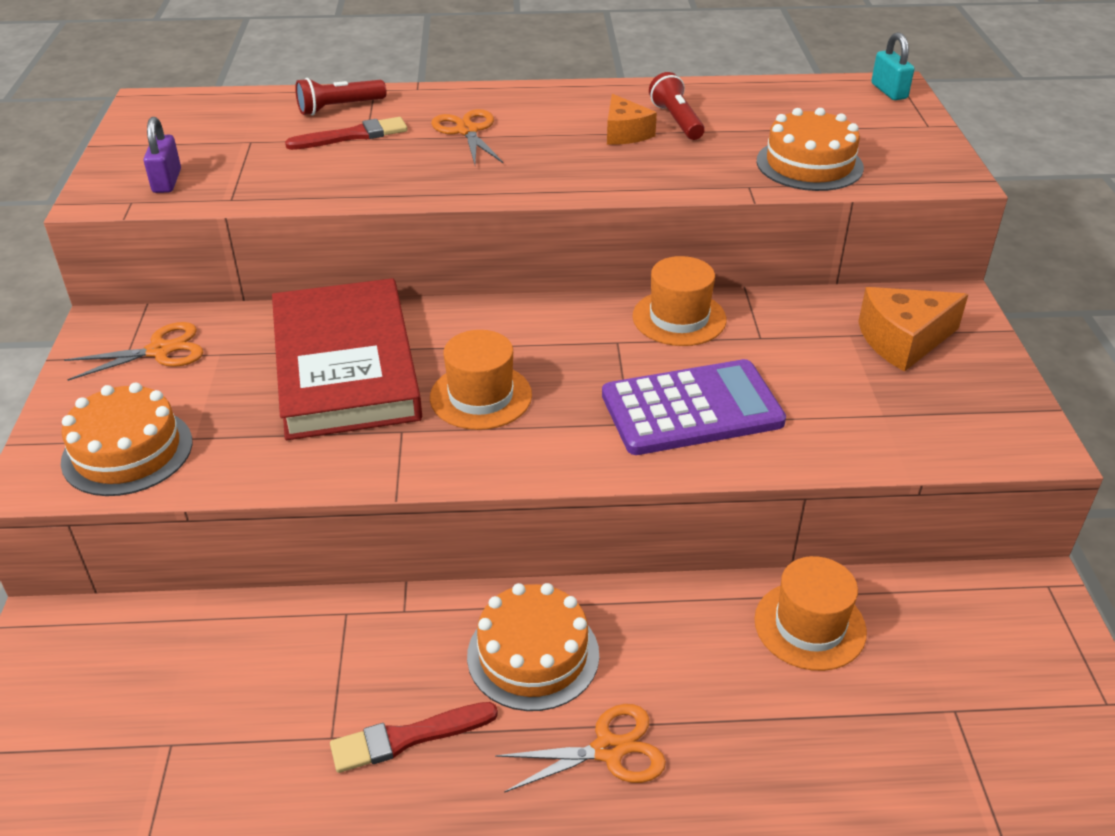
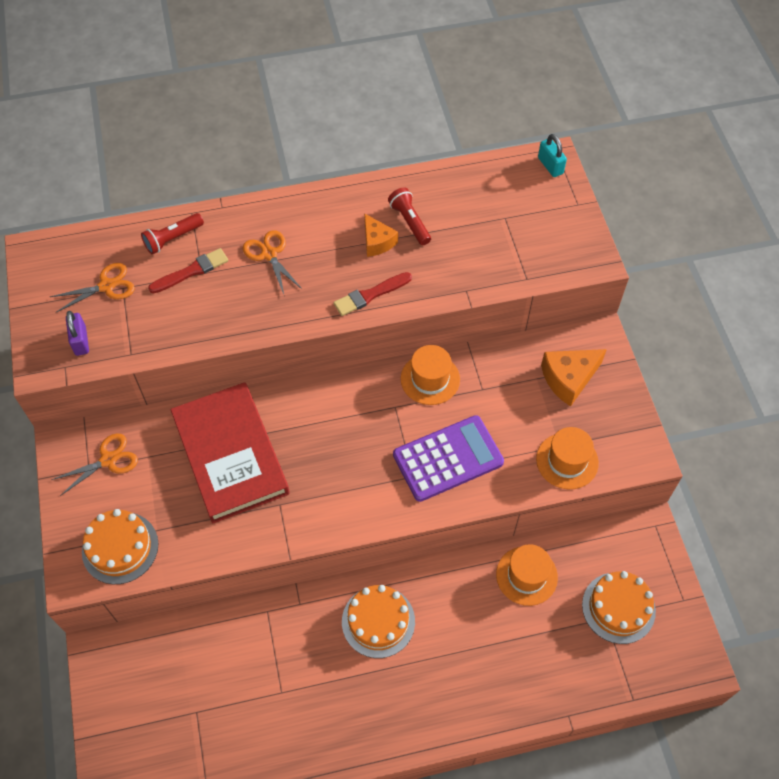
camera: 10 degrees left, 20 degrees up
(407, 738) = (322, 685): red brush -> red brush (370, 295)
(481, 396) = (320, 468): orange hat -> orange hat (567, 461)
(608, 750) = (429, 674): orange scissors -> orange scissors (106, 286)
(809, 164) = (502, 260): orange cake -> orange cake (618, 607)

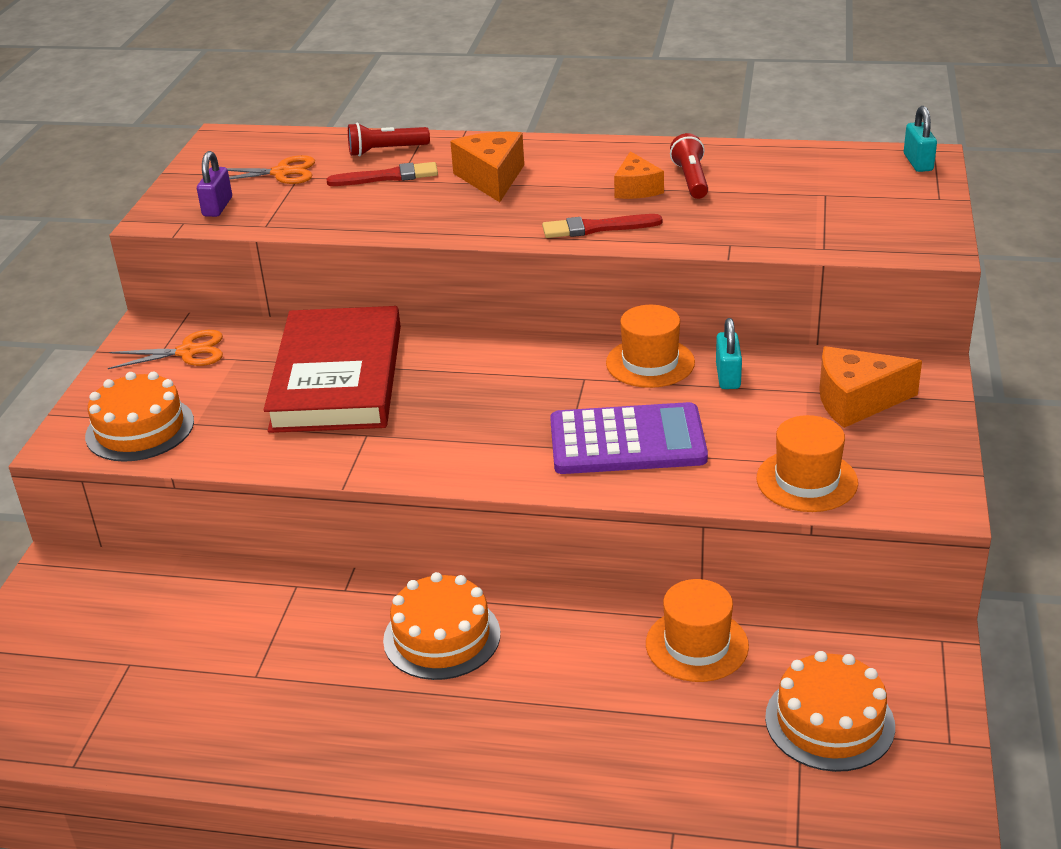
camera: 25 degrees right, 25 degrees down
(269, 254) = (492, 178): orange scissors -> orange cheese
(483, 378) = (728, 376): none -> turquoise padlock

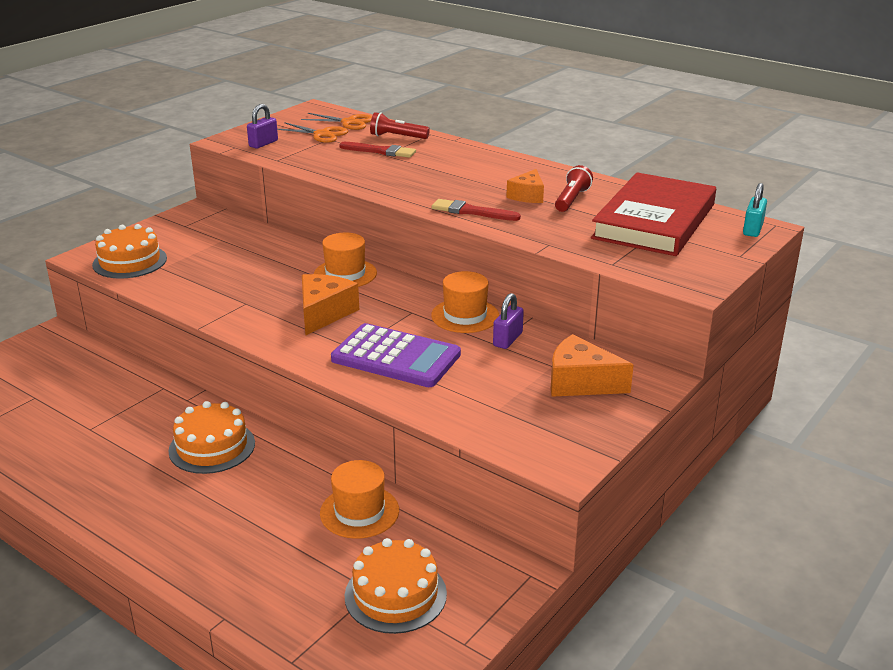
camera: 25 degrees right, 5 degrees down
(188, 352) = (201, 229): orange scissors -> orange scissors (349, 122)
(338, 378) = (266, 267): red book -> red book (654, 221)
(492, 178) = (442, 167): orange cheese -> orange cheese (324, 313)
(728, 376) = (507, 339): turquoise padlock -> purple padlock
(807, 480) = (487, 420): orange hat -> orange hat (345, 274)

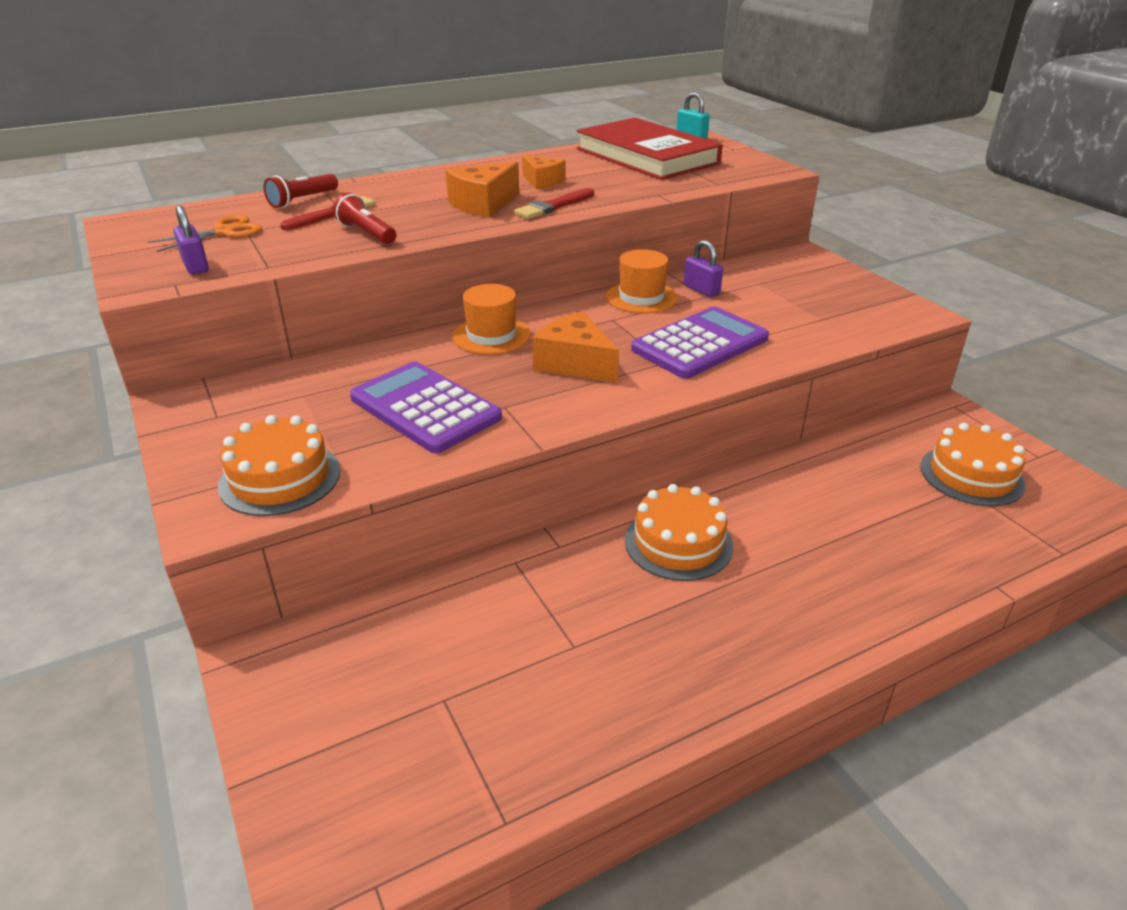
camera: 65 degrees left, 5 degrees up
(228, 279) = (425, 408): none -> purple calculator
(349, 122) = (211, 213): orange scissors -> none
(359, 512) = (841, 468): orange hat -> none
(571, 200) = (571, 170): red flashlight -> red flashlight (366, 233)
(580, 382) = (793, 279): orange cheese -> orange cheese (483, 204)

